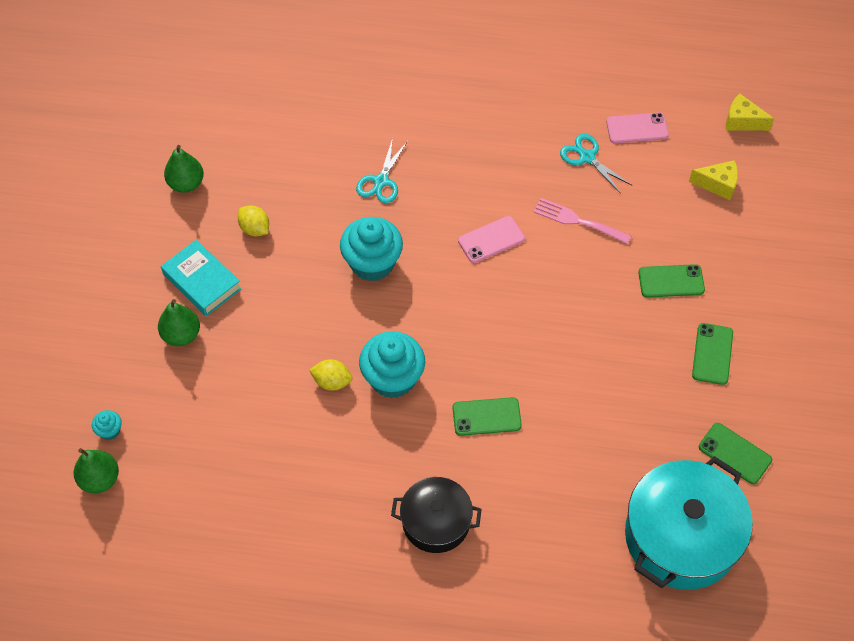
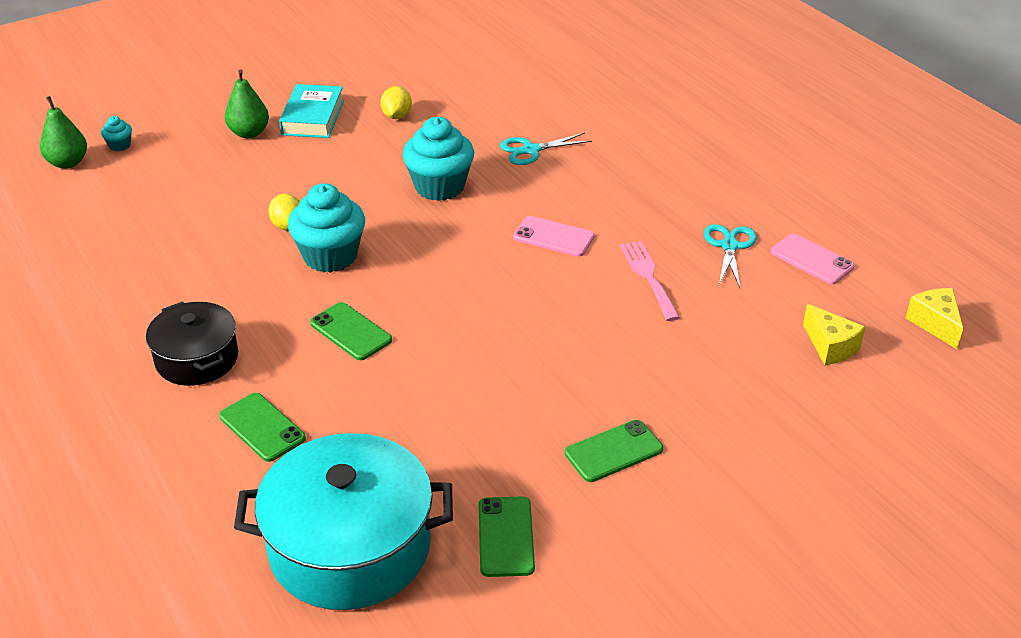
camera: 50 degrees right, 20 degrees down
(186, 183) = (398, 67): green pear -> none
(671, 281) = (664, 374): green phone -> green phone (262, 427)

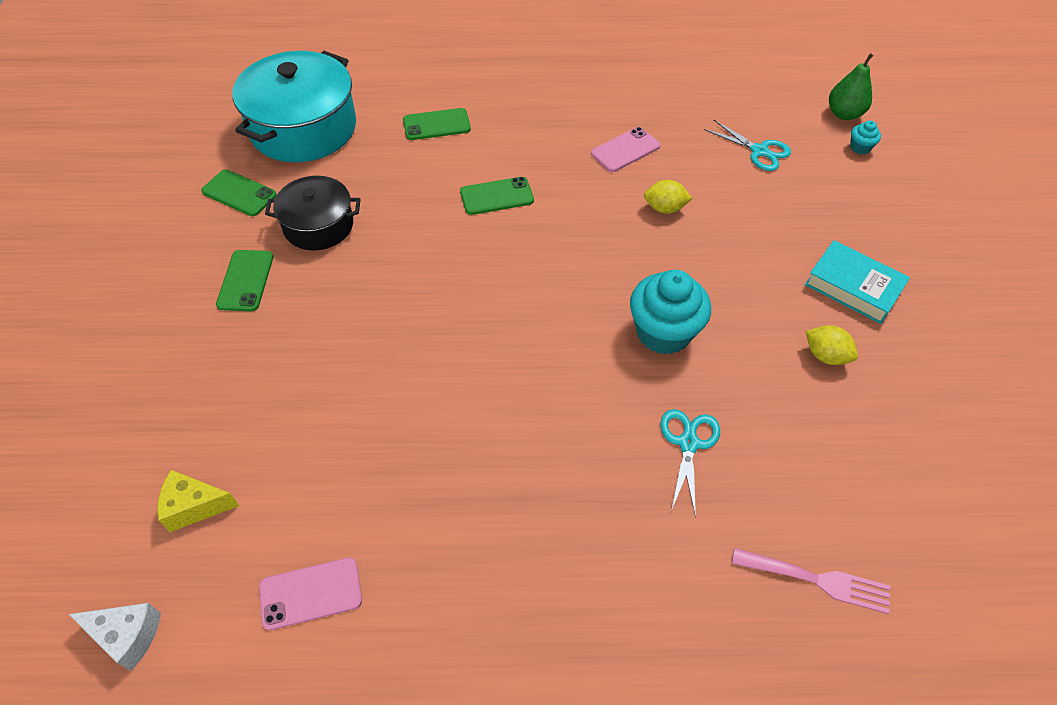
camera: 120 degrees right, 15 degrees up
(197, 359) = (531, 116): black pot -> black pot (318, 225)
(249, 133) = (843, 232): green pear -> none
(330, 256) = (602, 218): turquoise cupcake -> none
(553, 237) = (520, 380): pink phone -> pink phone (625, 150)
(648, 277) = (406, 421): pink fork -> pink fork (817, 580)
(729, 246) = (393, 526): turquoise scissors -> turquoise scissors (759, 151)
(935, 324) = (127, 636): yellow cheese -> white cheese

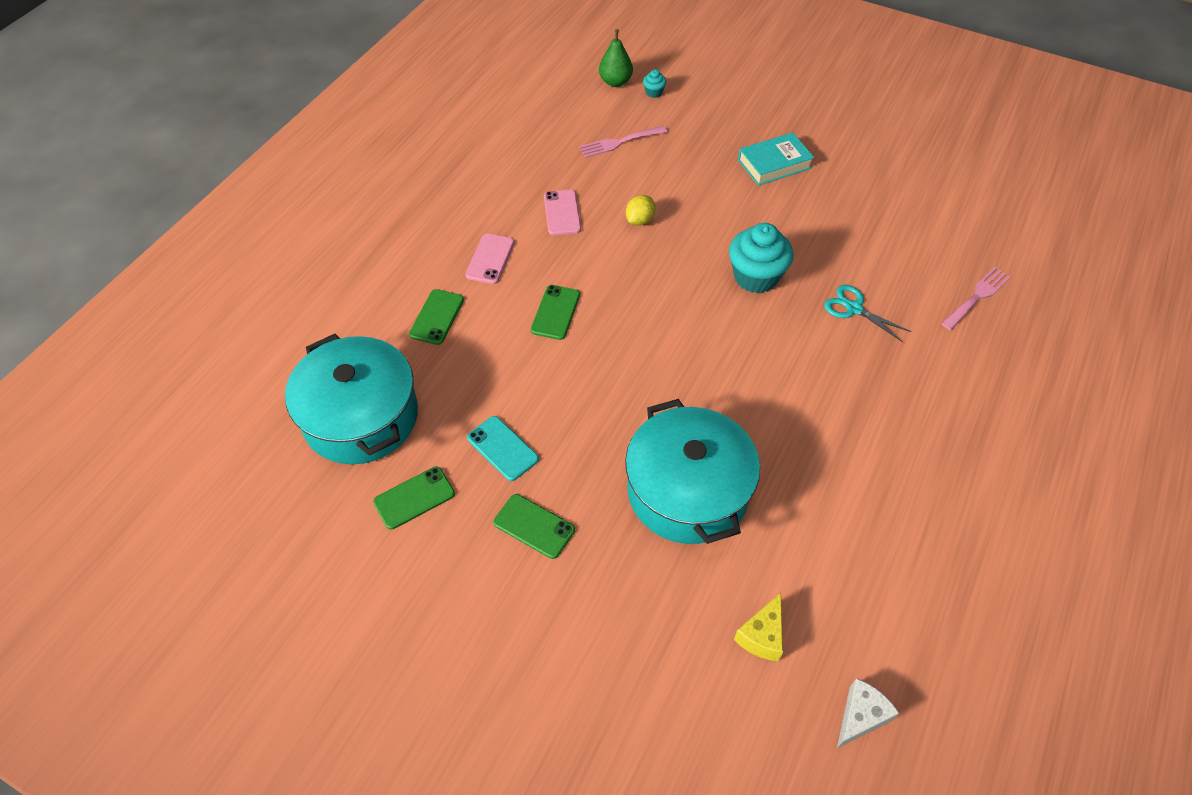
camera: 60 degrees left, 0 degrees up
(311, 593) = (875, 576): pink phone -> pink phone (490, 259)
(318, 225) = (502, 448): black pot -> turquoise phone
(340, 379) = (687, 491): none -> turquoise pot
(759, 151) = (619, 142): turquoise scissors -> pink fork
(825, 355) = (821, 207): yellow lemon -> none

